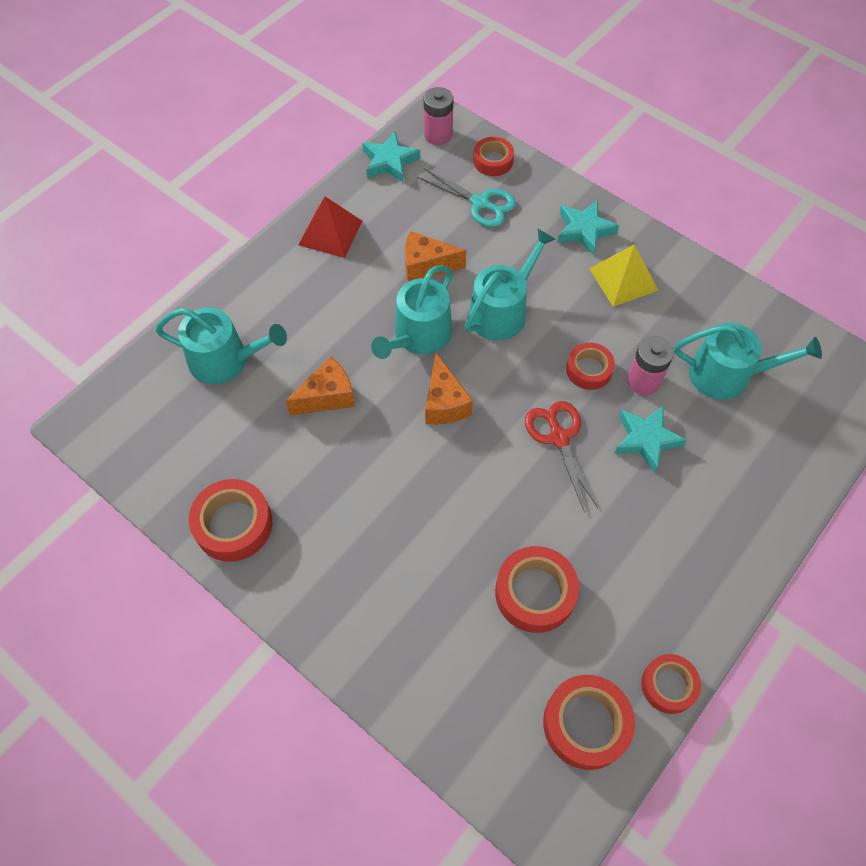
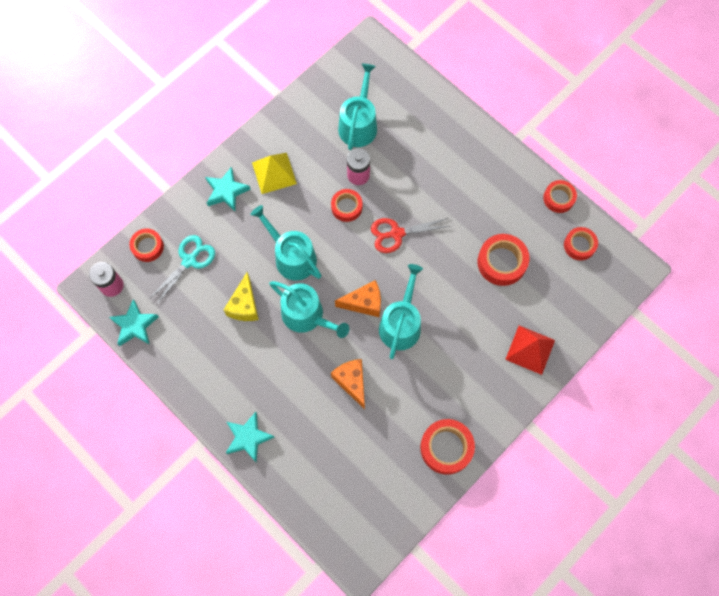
camera: 85 degrees left, 10 degrees up
(226, 360) = (313, 456): turquoise watering can -> turquoise watering can (401, 323)
(330, 233) = (202, 375): red pyramid -> red pyramid (530, 349)
(426, 266) = (244, 305): orange cheese -> yellow cheese
(586, 724) = (579, 245): red tape -> red tape, size x0.65
(646, 439) = (402, 181): turquoise star -> turquoise star (248, 438)

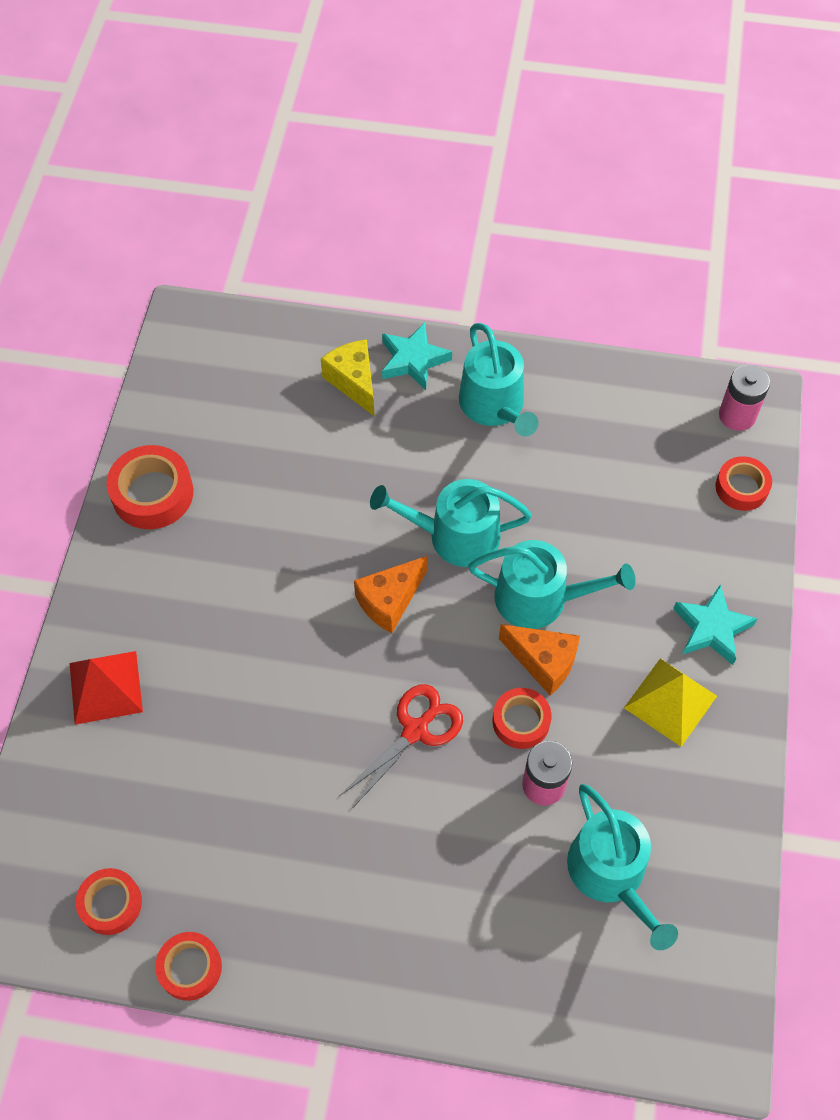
camera: 145 degrees right, 10 degrees down
(135, 325) = (662, 391): turquoise star -> none
(189, 261) = (671, 505): turquoise scissors -> none
(244, 305) = (548, 497): yellow cheese -> yellow cheese (354, 382)
(352, 382) = (332, 494): orange cheese -> orange cheese (543, 662)
(401, 323) = (317, 607): turquoise watering can -> turquoise watering can (495, 406)
(501, 262) = (224, 791): red tape -> none

